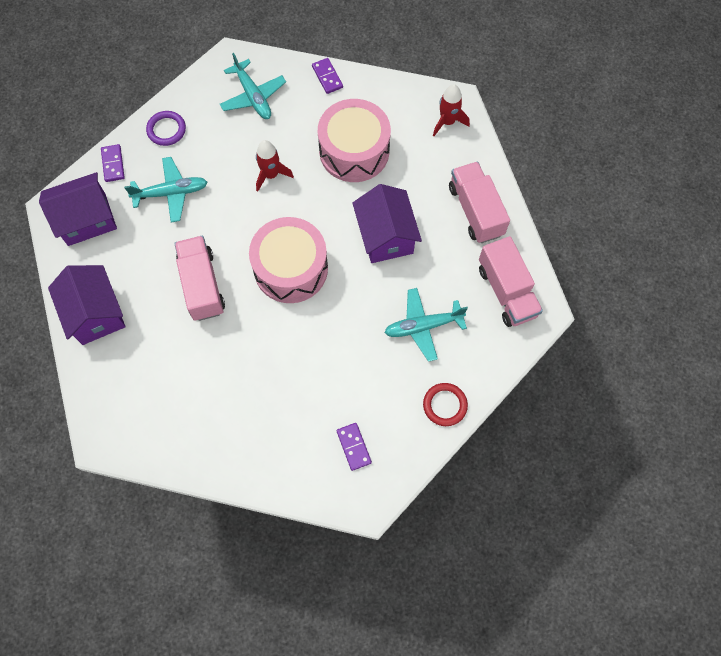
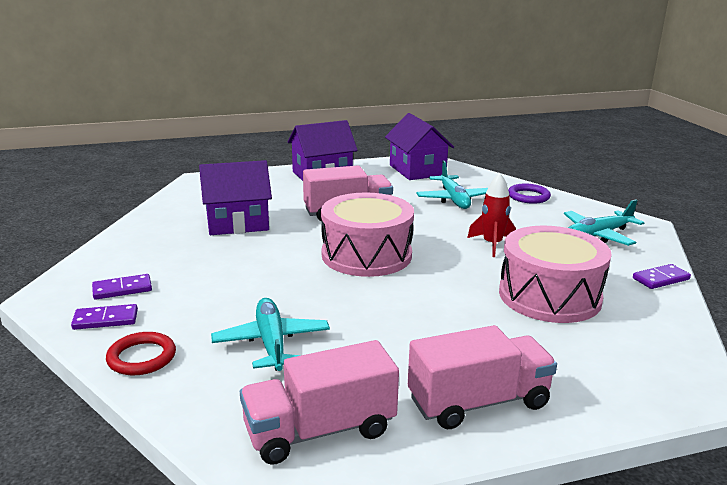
camera: 90 degrees right, 45 degrees down
(113, 164) = (479, 177): purple domino -> purple domino (105, 319)
(385, 236) = (418, 317): purple house -> purple house (237, 223)
(447, 122) = (648, 379): red rocket -> none

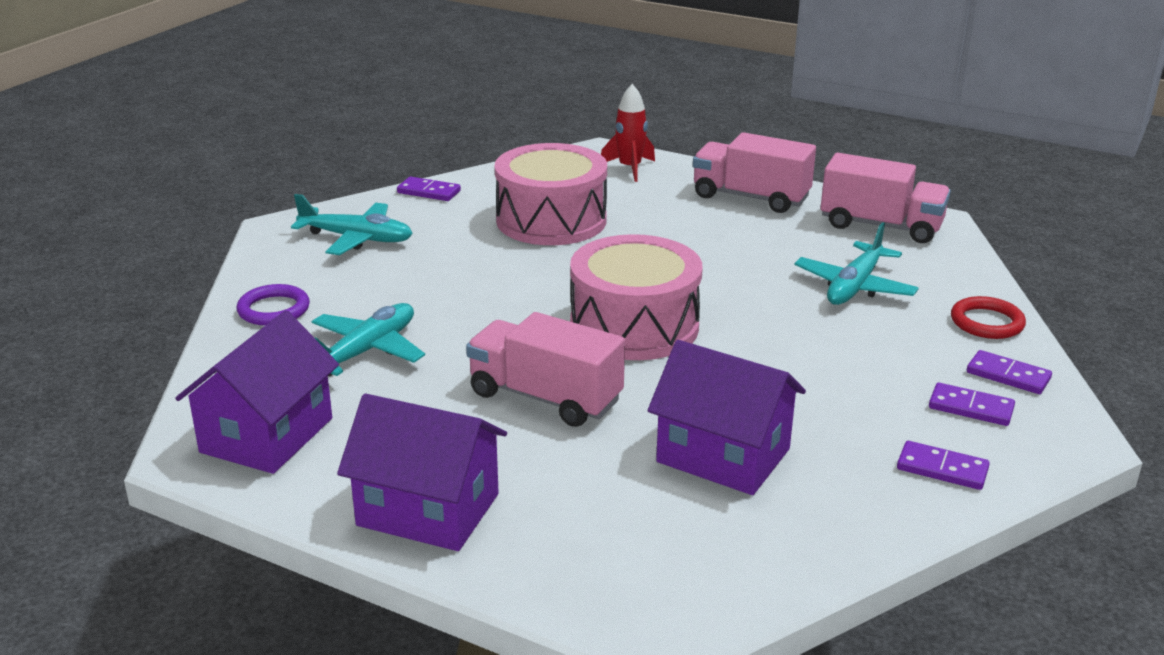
camera: 135 degrees left, 5 degrees up
(123, 254) = (942, 469): none -> purple domino
(492, 244) = (481, 277): red rocket -> red rocket (629, 168)

